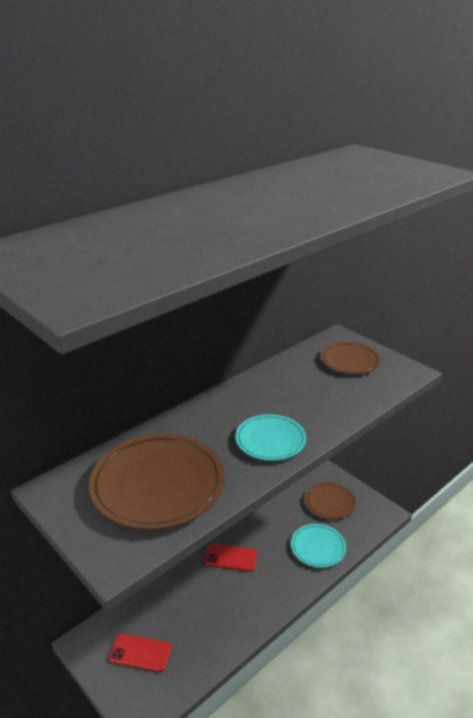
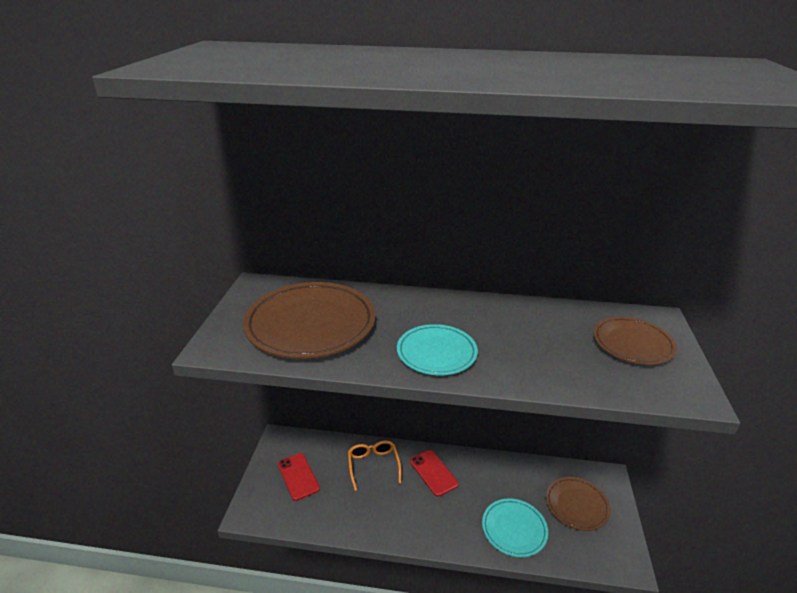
camera: 50 degrees right, 0 degrees up
(185, 591) = (373, 465): none -> orange glasses

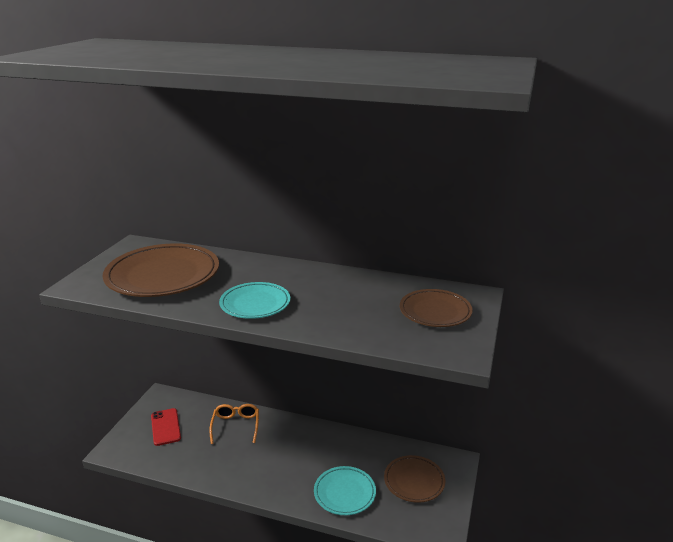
camera: 10 degrees right, 5 degrees down
(433, 472) = (288, 438): red phone -> none

